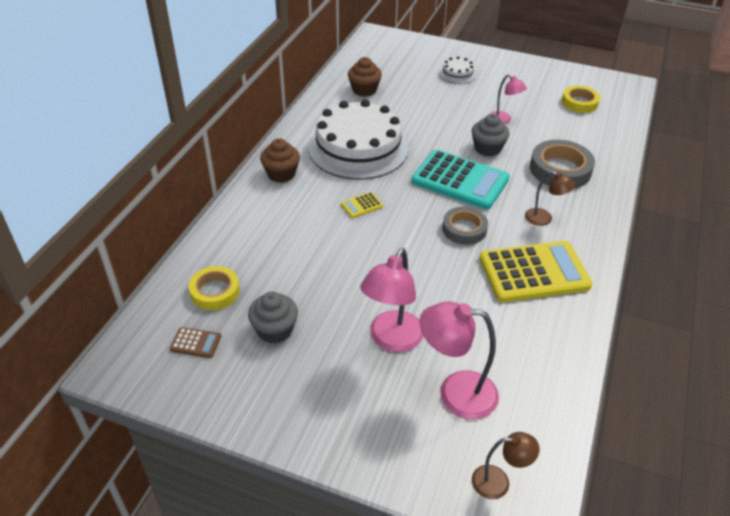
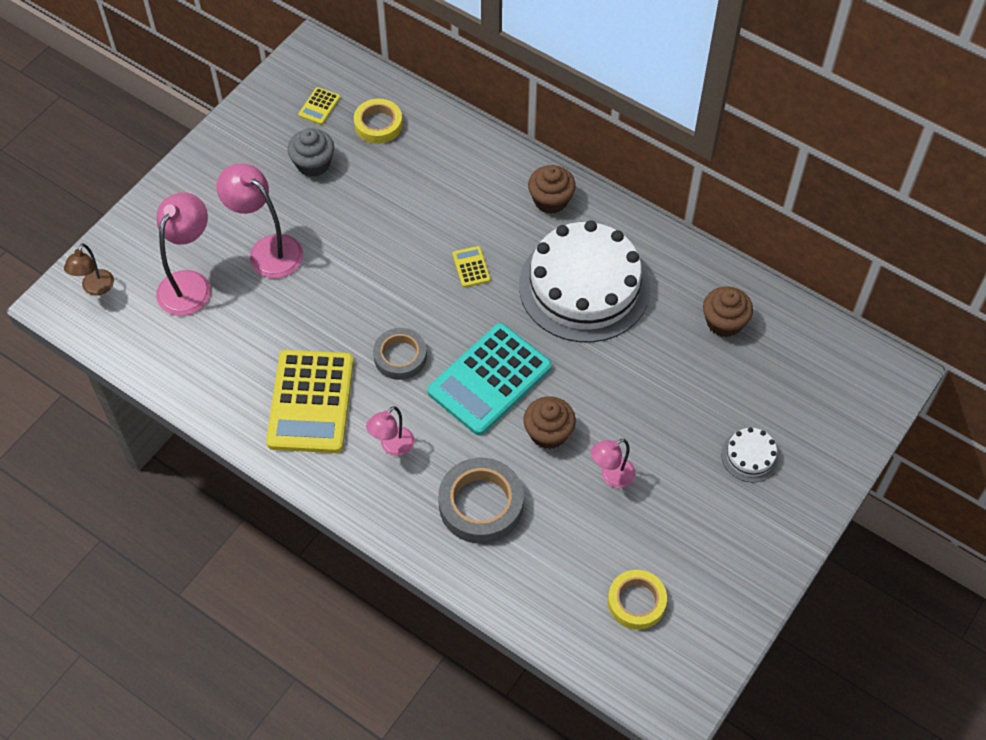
camera: 105 degrees right, 15 degrees up
(196, 343) = (319, 106): brown calculator -> yellow calculator
(487, 148) = (548, 433): grey cupcake -> brown cupcake
(544, 219) = (392, 447): brown lamp -> pink lamp

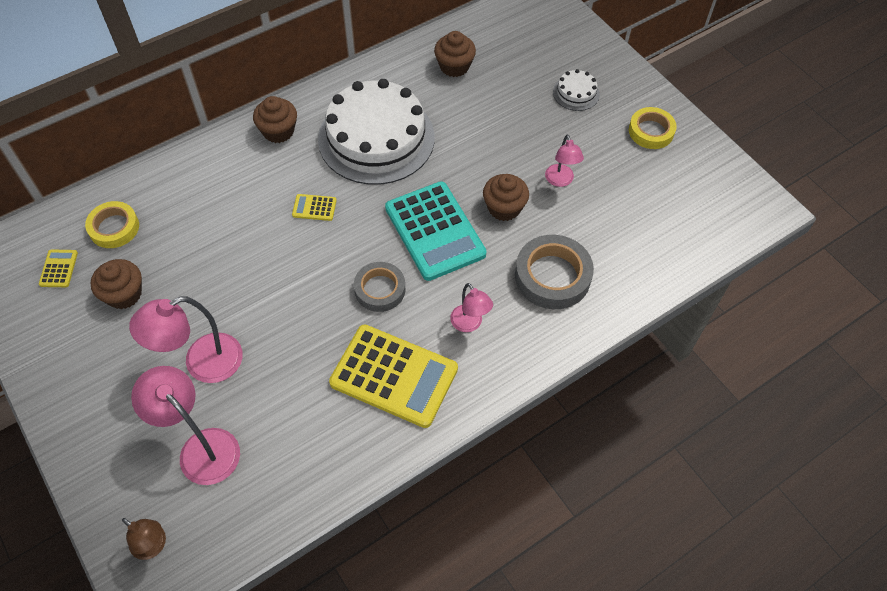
camera: 70 degrees left, 0 degrees up
(313, 164) = (124, 294): grey cupcake -> brown cupcake
(319, 106) = (58, 269): yellow calculator -> yellow calculator turned 135 degrees counterclockwise
(636, 602) = (674, 202): yellow tape -> yellow tape (651, 131)

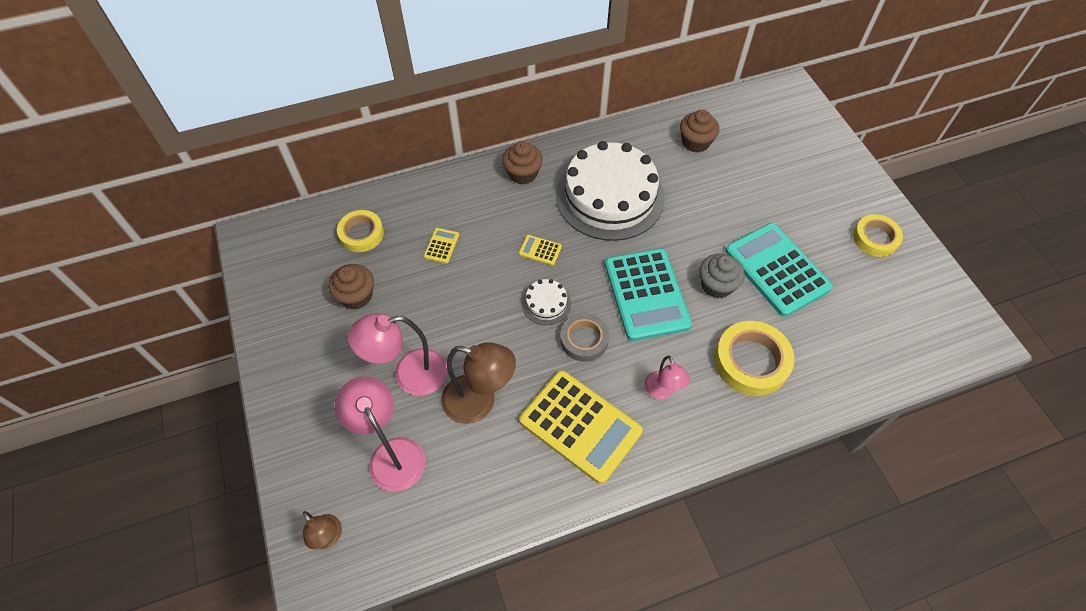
camera: 15 degrees right, 0 degrees up
(58, 269) = (306, 261): yellow calculator -> yellow calculator (441, 246)
(284, 375) = (479, 402): none -> brown lamp
(504, 208) = (716, 285): brown cupcake -> grey cupcake
(552, 276) = (751, 361): grey tape -> yellow tape
(560, 181) = (776, 269): pink lamp -> turquoise calculator
(576, 93) = (807, 188): white cake -> white cake (546, 303)

